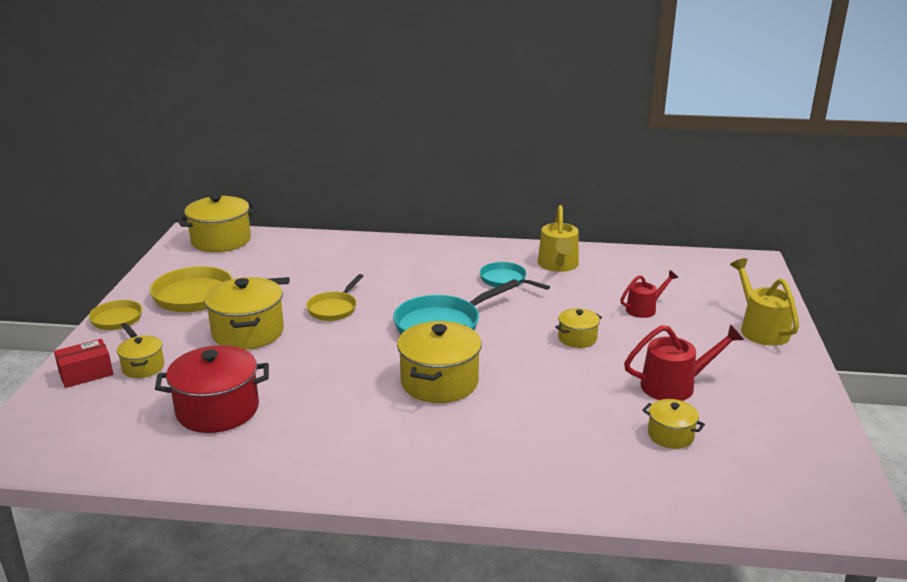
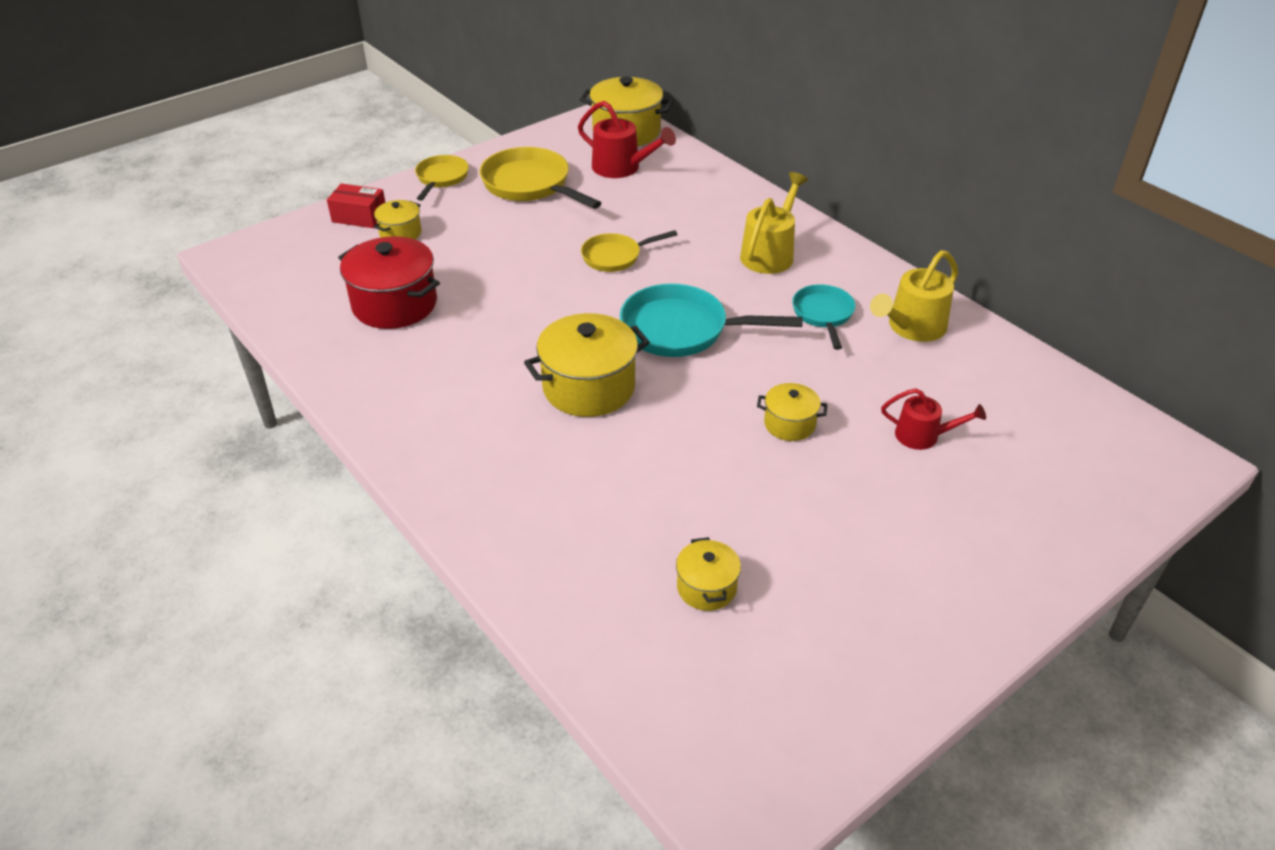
camera: 45 degrees right, 15 degrees up
(248, 332) = (514, 242): yellow pot -> none
(675, 385) = (804, 542): red watering can -> red watering can (622, 168)
(760, 329) = (1028, 547): yellow watering can -> yellow watering can (770, 253)

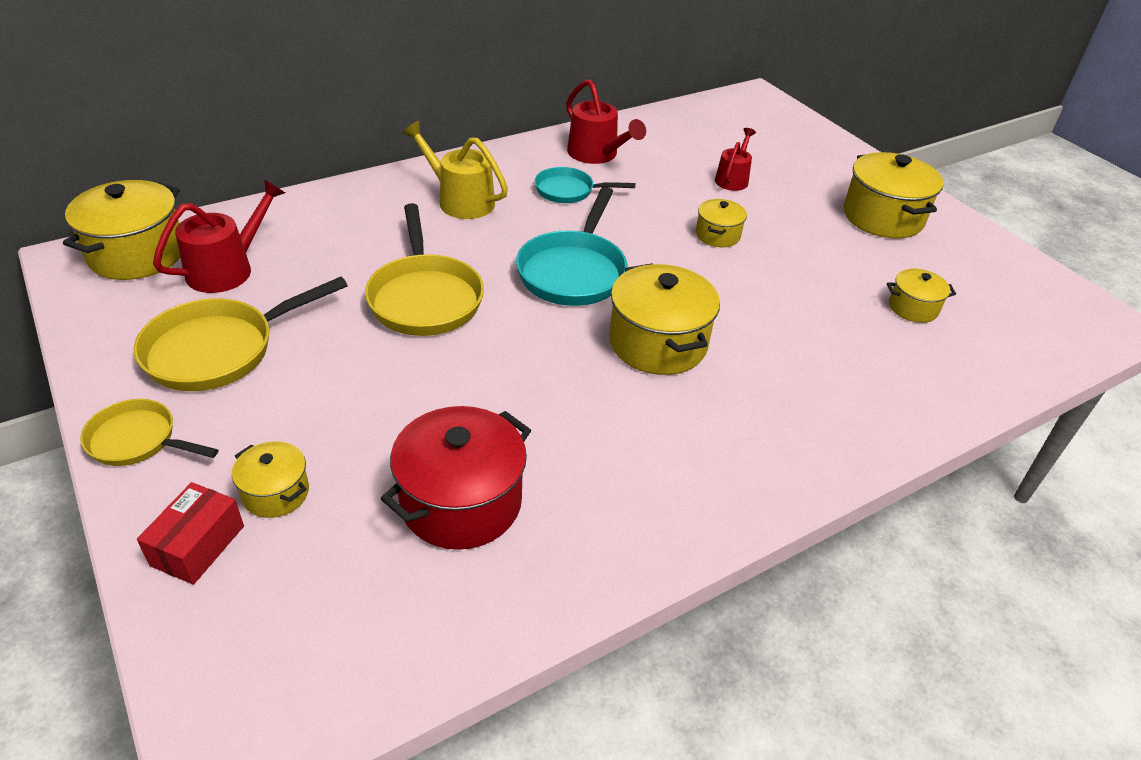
camera: 85 degrees left, 0 degrees up
(615, 257) = (424, 298): yellow pan -> yellow pan, size x1.65
(907, 579) = (883, 217): none -> yellow pot
(911, 327) = (597, 155): yellow watering can -> red watering can

